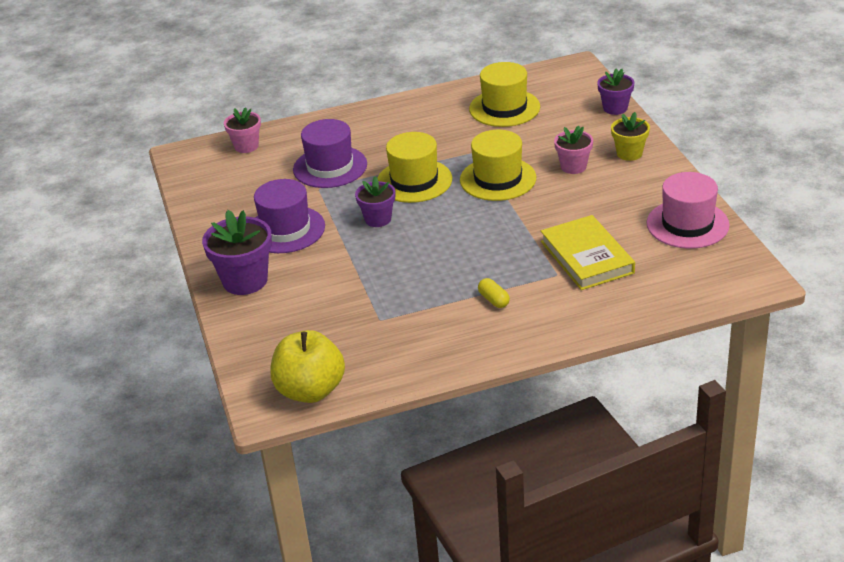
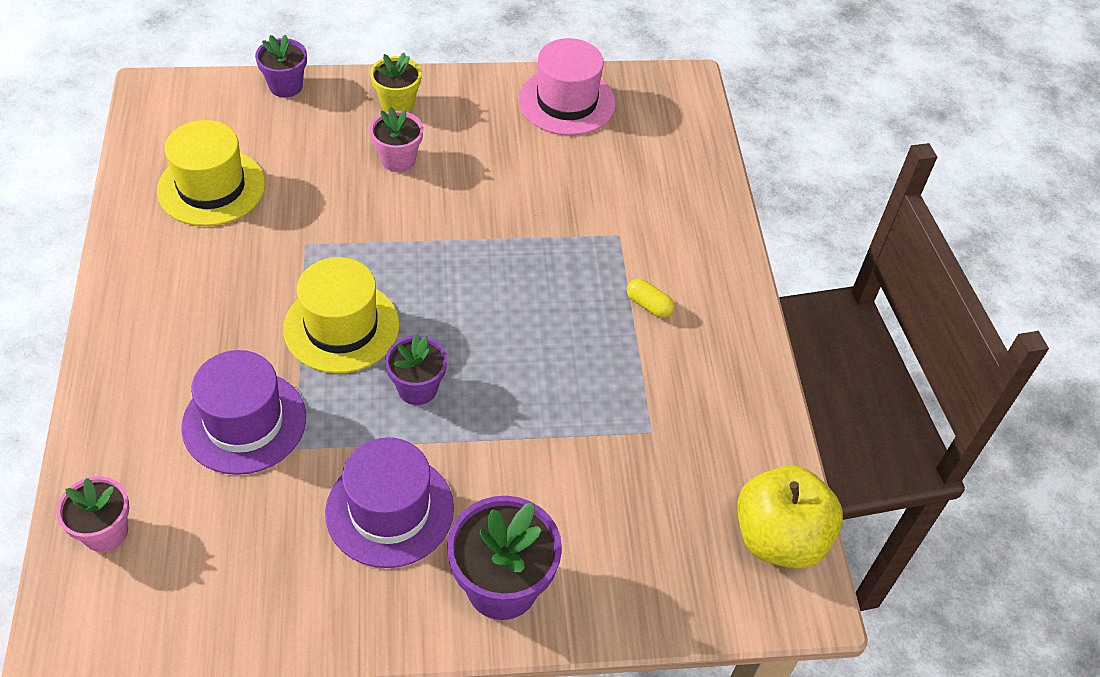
camera: 85 degrees left, 15 degrees up
(493, 300) = (648, 305): yellow capsule -> yellow capsule turned 60 degrees clockwise
(498, 179) = (386, 237): yellow hat -> none
(587, 257) = (595, 200): yellow book -> none

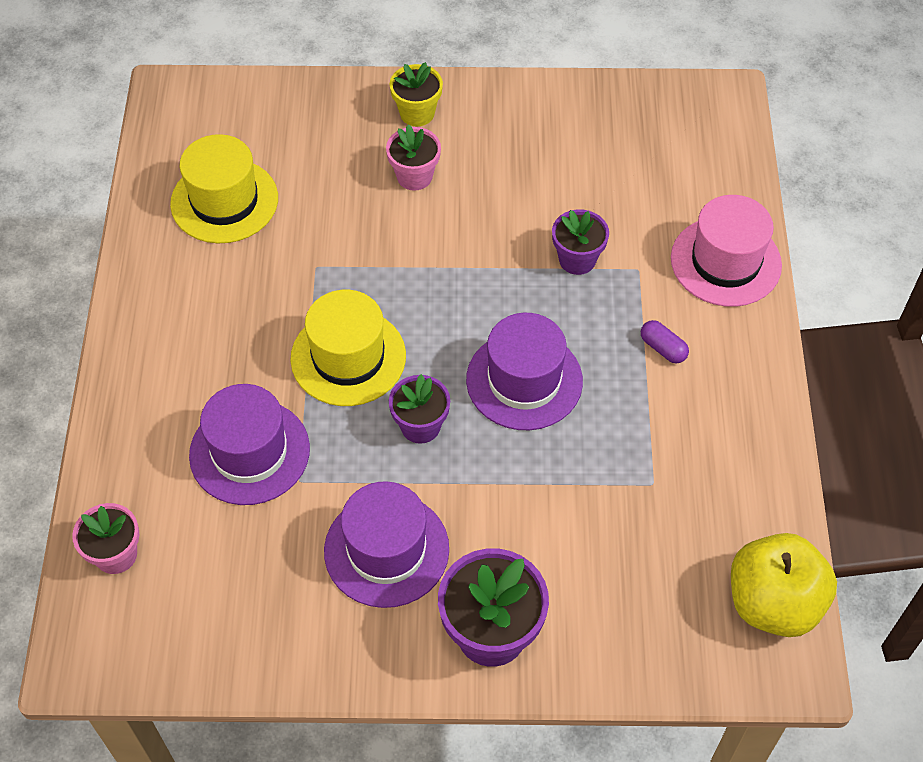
camera: 10 degrees right, 5 degrees up
(286, 86) = (303, 89): purple flower pot -> purple flower pot (577, 259)
(517, 340) = (524, 380): none -> purple hat
(567, 102) = (595, 115): pink hat -> pink hat (725, 261)
(648, 305) = (663, 348): yellow capsule -> purple capsule

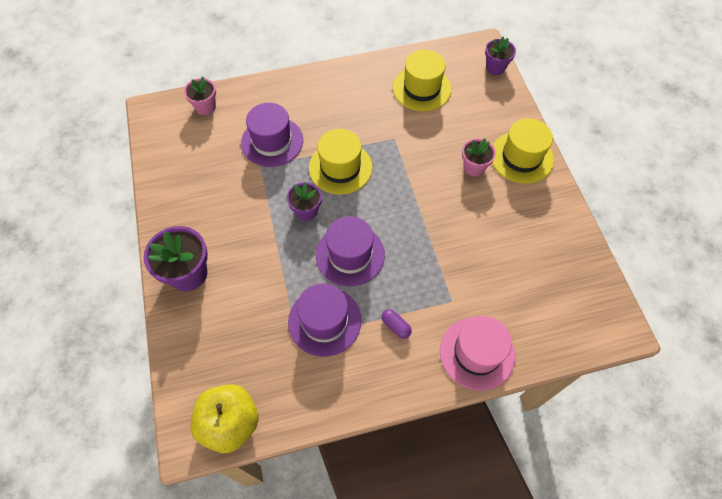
camera: 75 degrees right, 5 degrees up
(386, 550) = (228, 214): purple hat -> purple hat (324, 321)
(417, 113) = (521, 157): yellow flower pot -> yellow hat
(577, 259) = (446, 264): purple flower pot -> purple flower pot (495, 67)
(663, 348) = (395, 326): purple capsule -> purple capsule turned 75 degrees counterclockwise

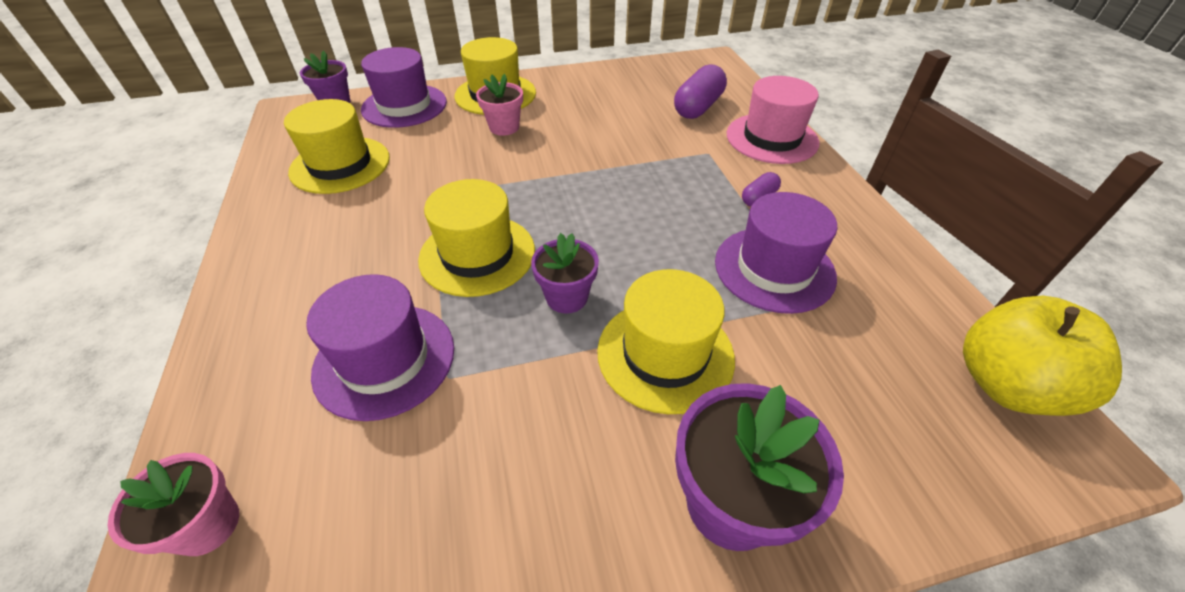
camera: 90 degrees left, 15 degrees down
(265, 255) = (665, 354): none -> yellow hat
(350, 255) = (651, 242): purple hat -> purple hat (404, 106)
(521, 302) = (698, 107): none -> purple capsule

